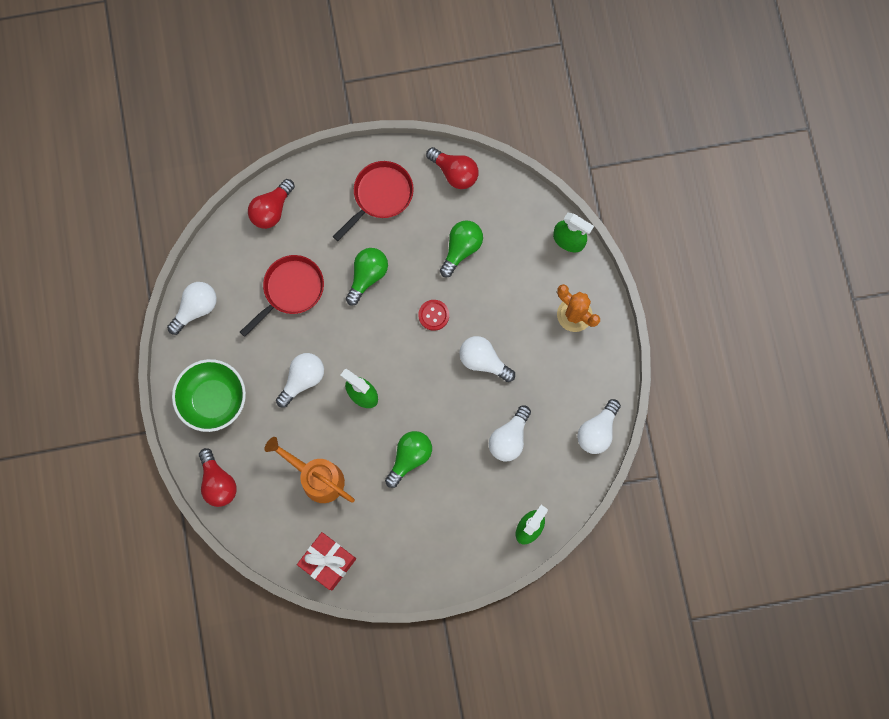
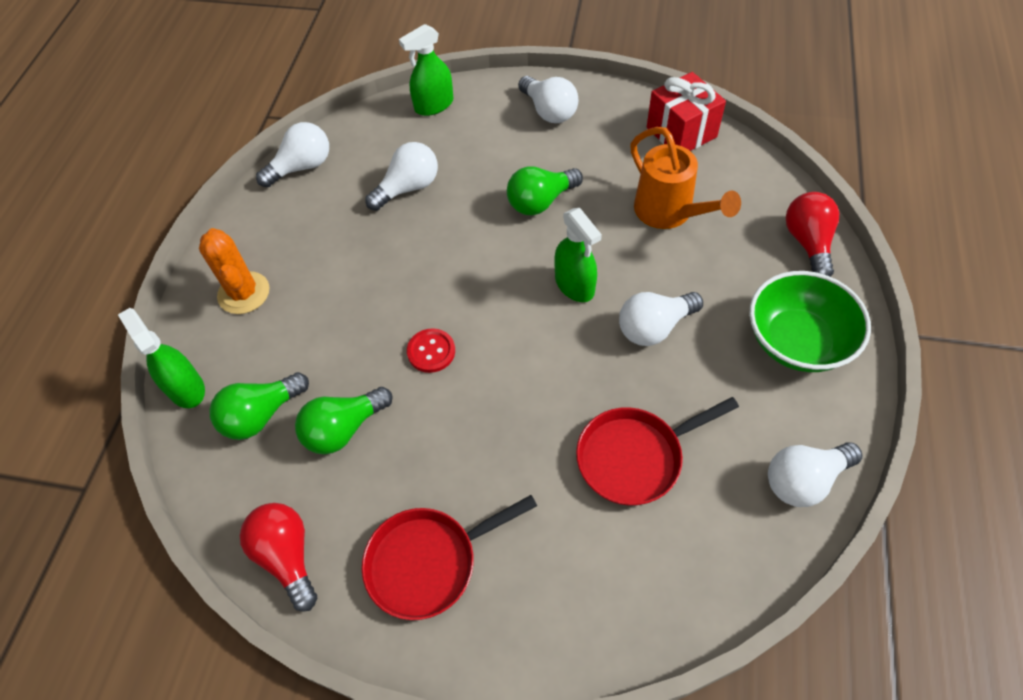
camera: 155 degrees left, 20 degrees down
(272, 210) = (629, 608): red light bulb -> none
(367, 276) = (504, 437): green light bulb -> green light bulb (261, 415)
(483, 361) = (393, 276): white light bulb -> white light bulb (549, 111)

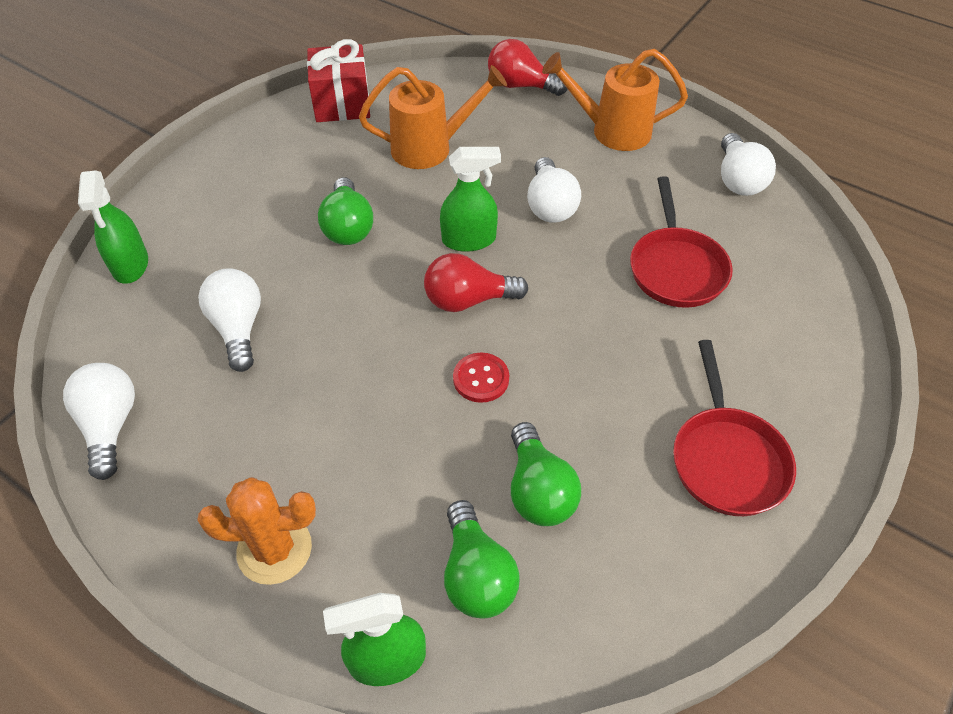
camera: 70 degrees left, 5 degrees down
(287, 556) = (676, 593): red light bulb -> red light bulb (468, 300)
(549, 111) = (231, 178): white light bulb -> none
(797, 341) = (612, 131): green bowl -> orange watering can

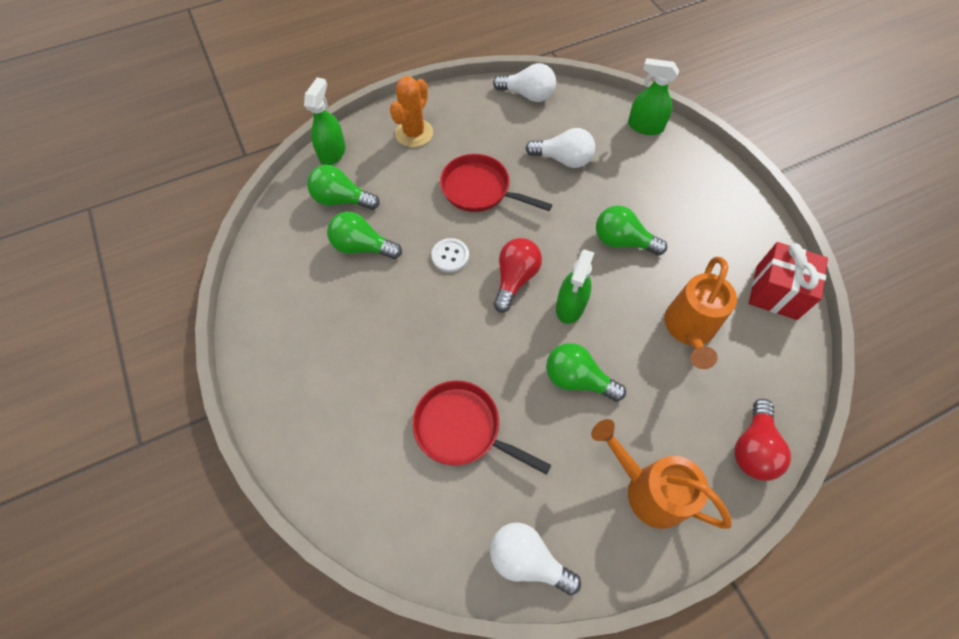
camera: 120 degrees right, 10 degrees up
(481, 379) = (450, 256): red button -> white button
(521, 86) = (752, 448): red light bulb -> red light bulb turned 150 degrees clockwise
(550, 205) = (577, 379): white light bulb -> green light bulb
(612, 131) = (648, 490): orange watering can -> orange watering can turned 90 degrees counterclockwise
(727, 459) = (307, 350): red pan -> red pan (480, 189)

